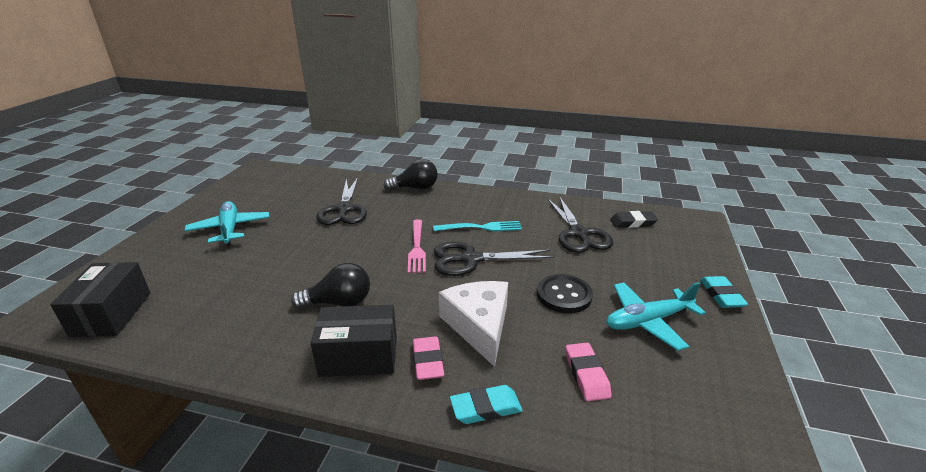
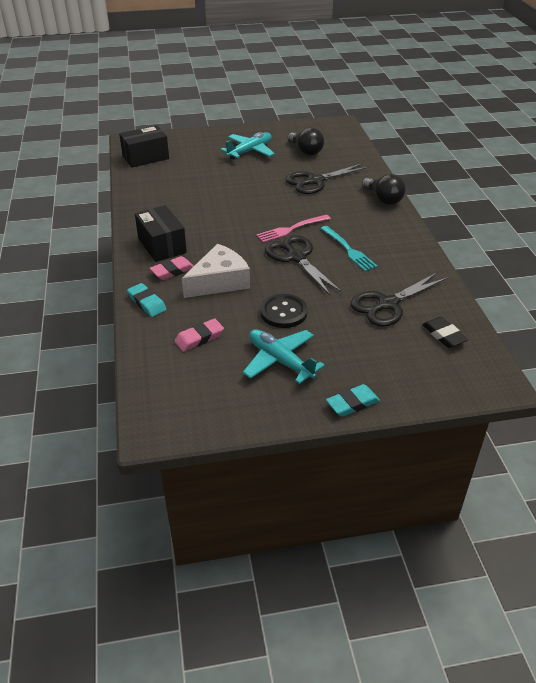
camera: 65 degrees right, 10 degrees up
(339, 303) = (204, 221): black light bulb -> black light bulb (306, 151)

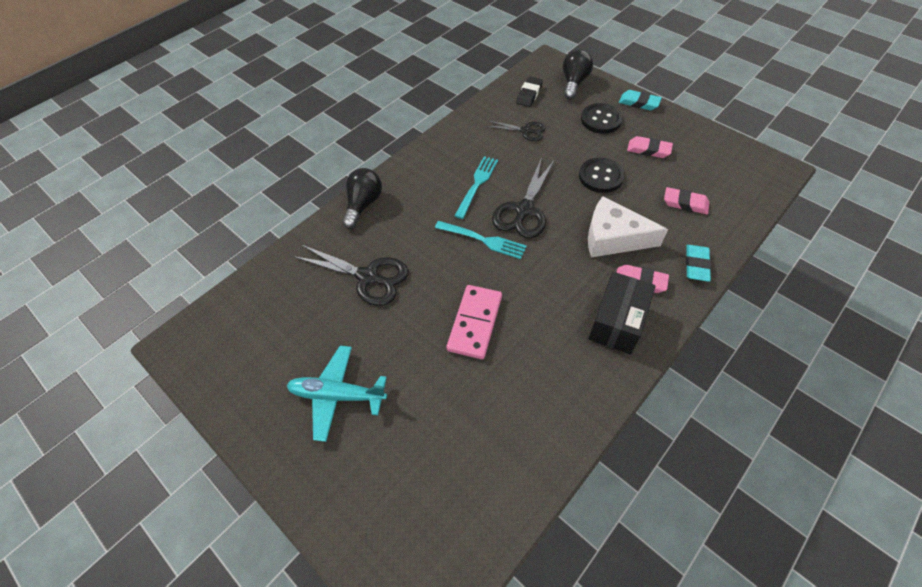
camera: 125 degrees left, 15 degrees up
(145, 157) = (458, 526): black box -> none
(234, 200) = (475, 323): none -> pink domino
(280, 361) = (648, 150): turquoise plane -> pink eraser
(291, 229) = (483, 240): pink fork -> turquoise fork
(306, 151) = (294, 331): black light bulb -> black light bulb (574, 83)
(354, 358) = (601, 120): none -> black button
(388, 304) = (526, 131): black scissors -> black scissors, size x0.59

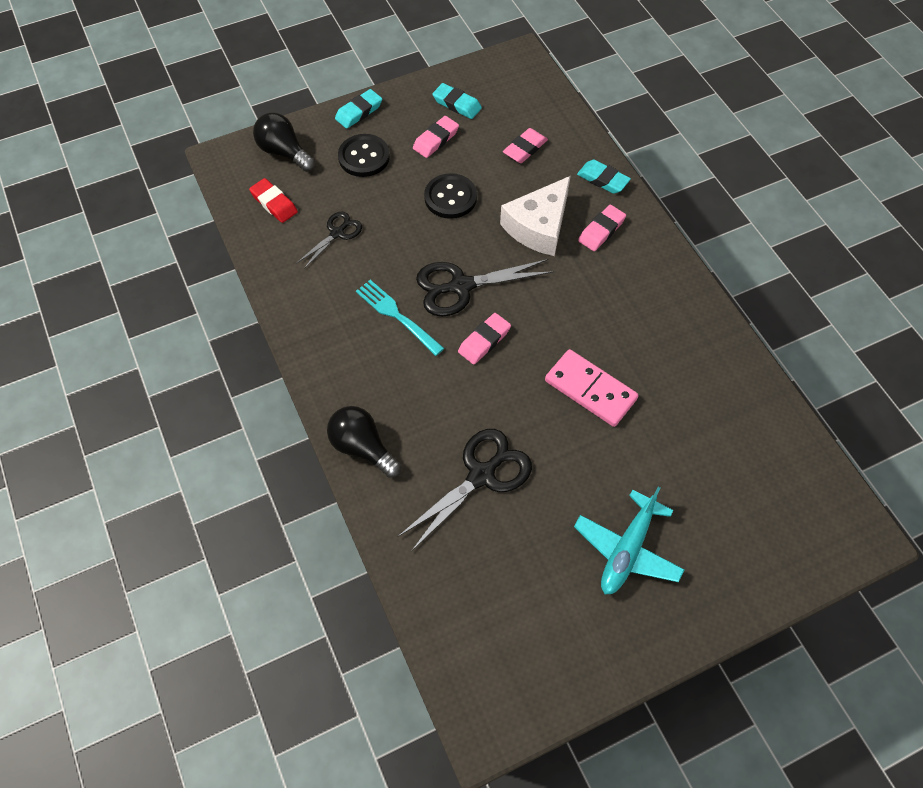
camera: 70 degrees left, 5 degrees up
(483, 240) = (484, 341): turquoise fork -> pink eraser
(524, 210) = (461, 286): black scissors -> black scissors turned 120 degrees clockwise
(529, 94) = (274, 203): black eraser -> red eraser
(617, 322) = (639, 270): black box -> none
(693, 149) = (457, 104): none -> turquoise eraser

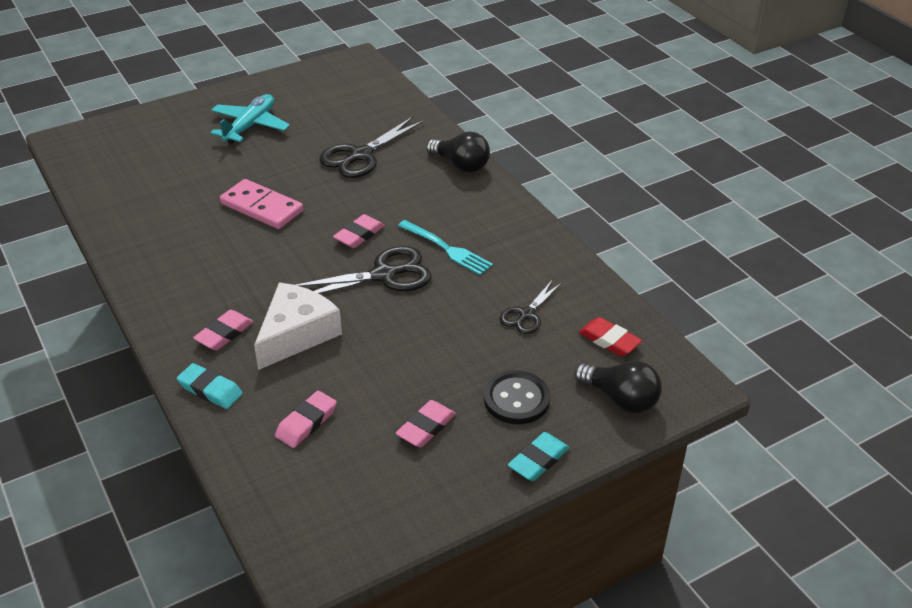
camera: 175 degrees right, 20 degrees down
(450, 197) = (401, 358): black button -> none
(457, 104) = (401, 481): turquoise eraser -> none

